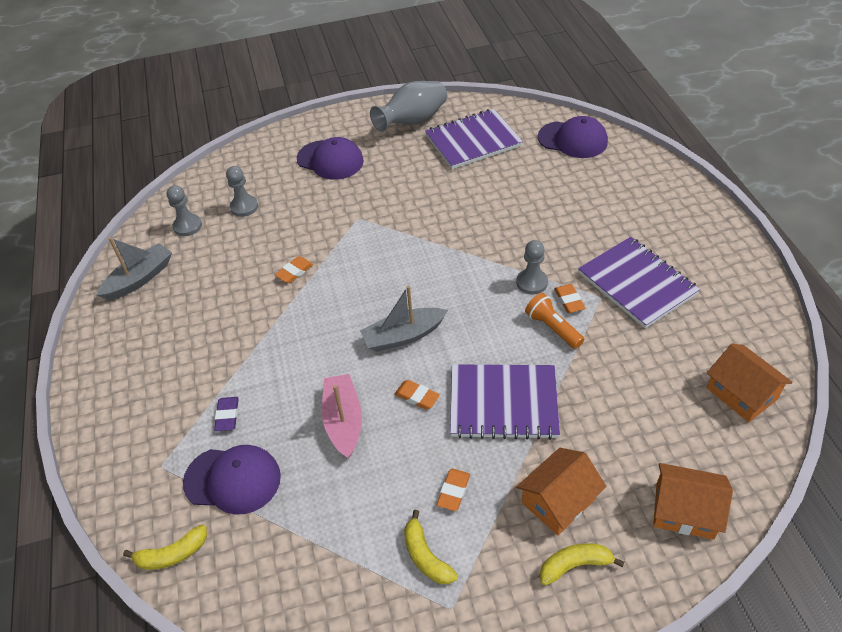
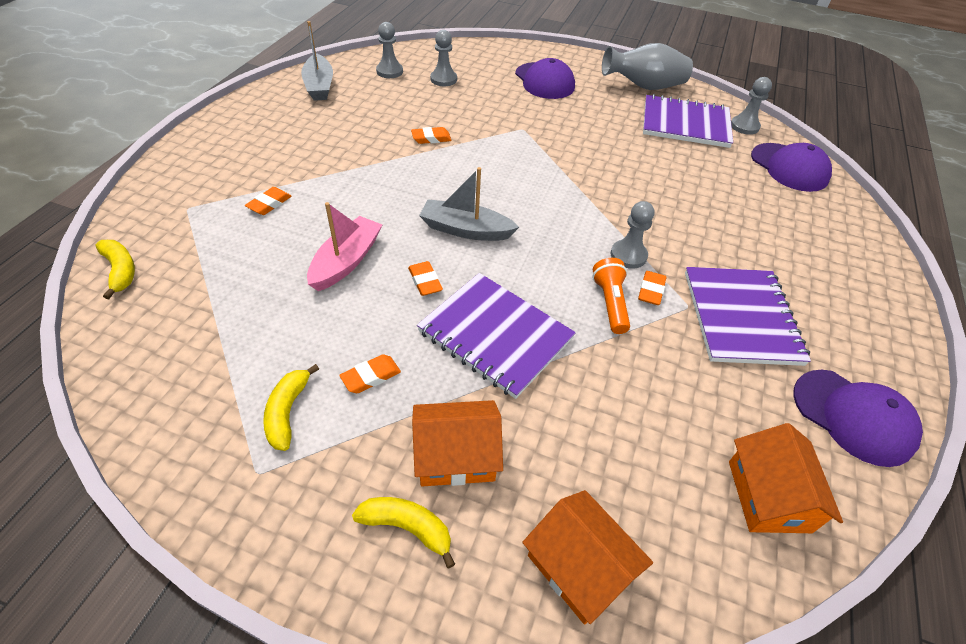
camera: 30 degrees right, 0 degrees up
(139, 279) = (319, 86): grey boat -> grey boat turned 90 degrees clockwise
(172, 554) = (120, 271): yellow banana -> yellow banana turned 135 degrees counterclockwise
(227, 416) = (269, 204): purple eraser -> orange eraser
(233, 479) = (220, 249): purple cap -> purple cap (853, 417)
(515, 119) = (744, 126): none -> grey pawn

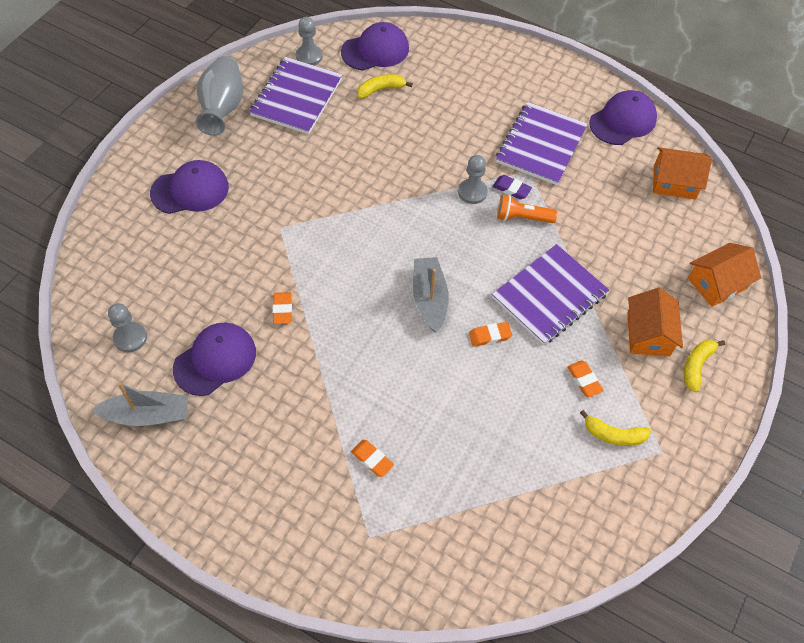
camera: 80 degrees left, 10 degrees up
(120, 271) = (456, 583): yellow banana -> yellow banana (381, 89)
(346, 261) = (460, 393): pink boat -> none
(373, 110) = (215, 360): none -> purple cap
(443, 79) = (163, 284): grey pawn -> none
(465, 230) = (429, 299): grey boat -> grey boat turned 150 degrees clockwise
(651, 291) = (511, 189): orange eraser -> purple eraser
(741, 317) = (541, 145): purple notebook -> purple notebook turned 75 degrees counterclockwise

